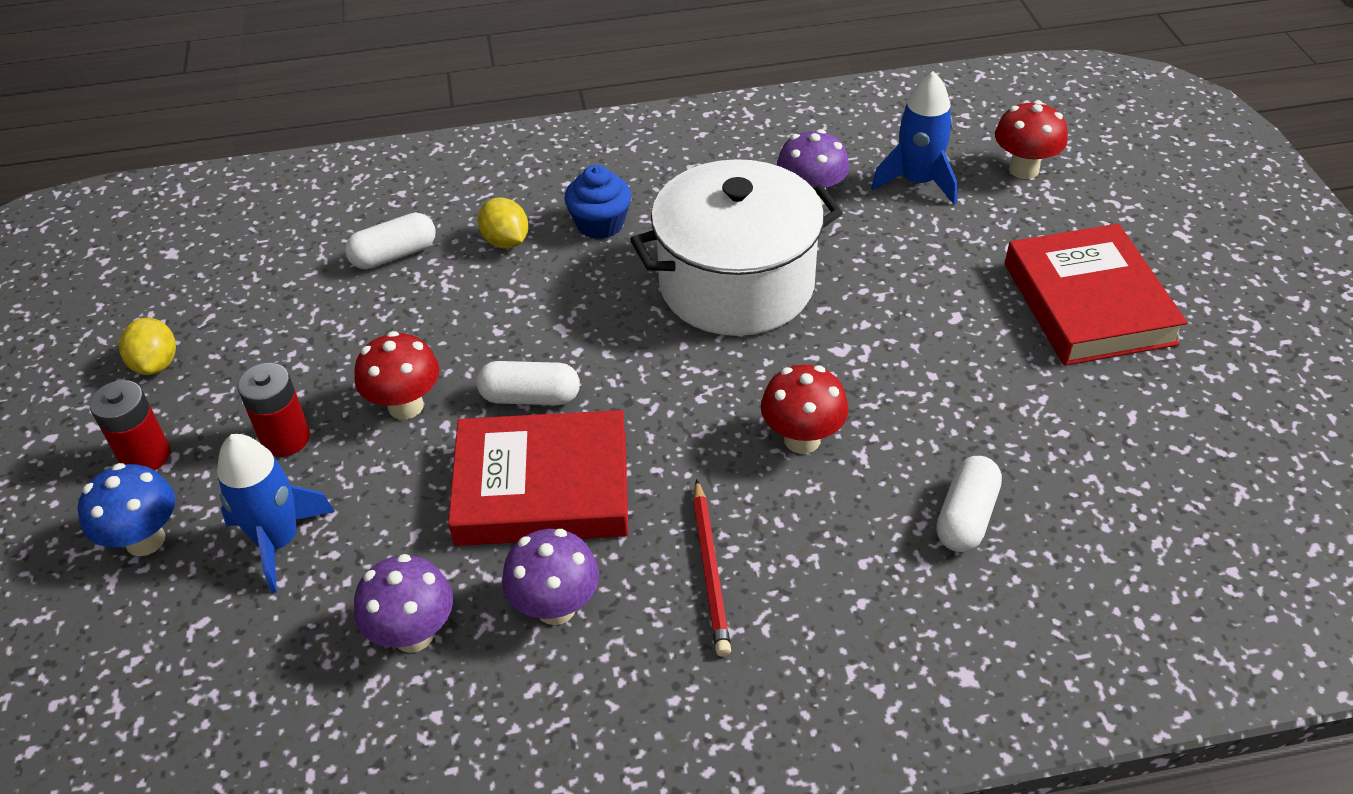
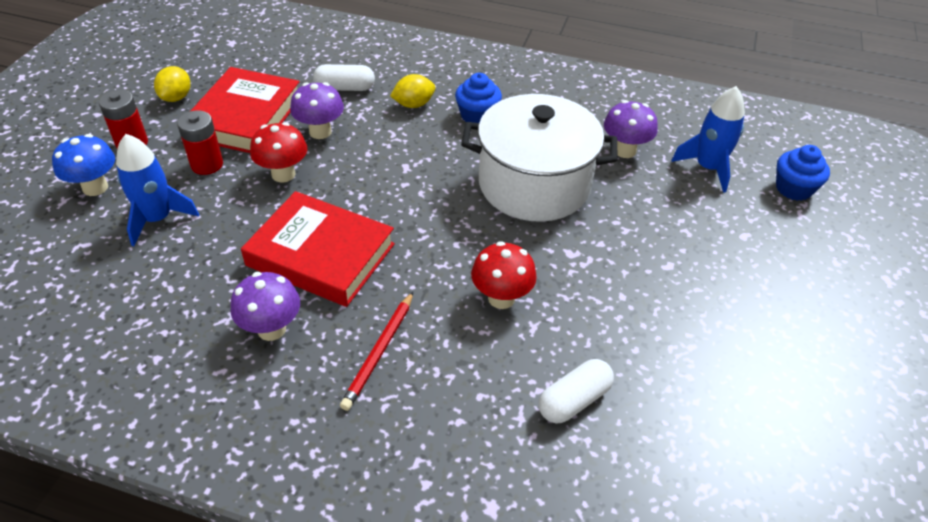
camera: 25 degrees right, 0 degrees up
(413, 634) = (183, 305): purple mushroom -> purple mushroom (320, 132)
(506, 241) = (413, 104): yellow lemon -> yellow lemon turned 75 degrees clockwise
(530, 397) = (356, 199): white capsule -> none
(1024, 169) = (793, 188): red mushroom -> blue cupcake
(1088, 303) = (775, 297): red book -> red book (245, 117)

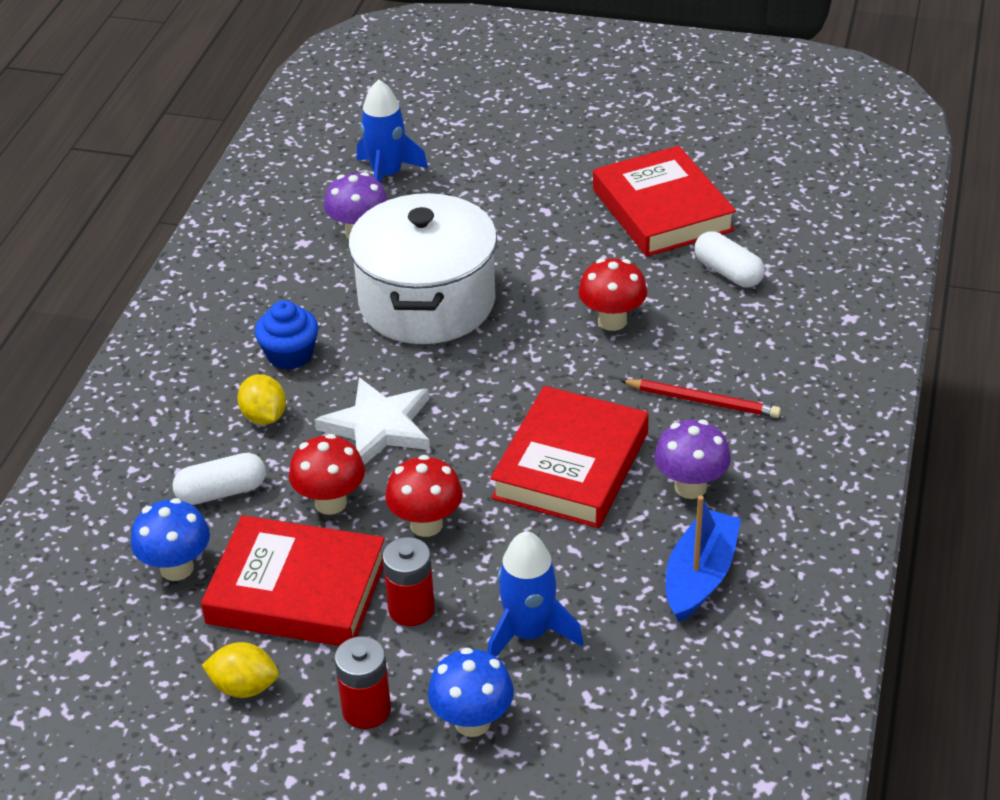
camera: 90 degrees left, 5 degrees down
(168, 323) = (700, 576): none -> blue boat
(284, 72) = (177, 568): none -> blue mushroom
(320, 132) = (330, 502): purple mushroom -> red mushroom
(345, 88) = (222, 492): white capsule -> white capsule turned 75 degrees clockwise
(391, 155) = (378, 426): none -> white star
(679, 356) = (662, 210): none -> red book
(793, 188) = (417, 122): blue cupcake -> none

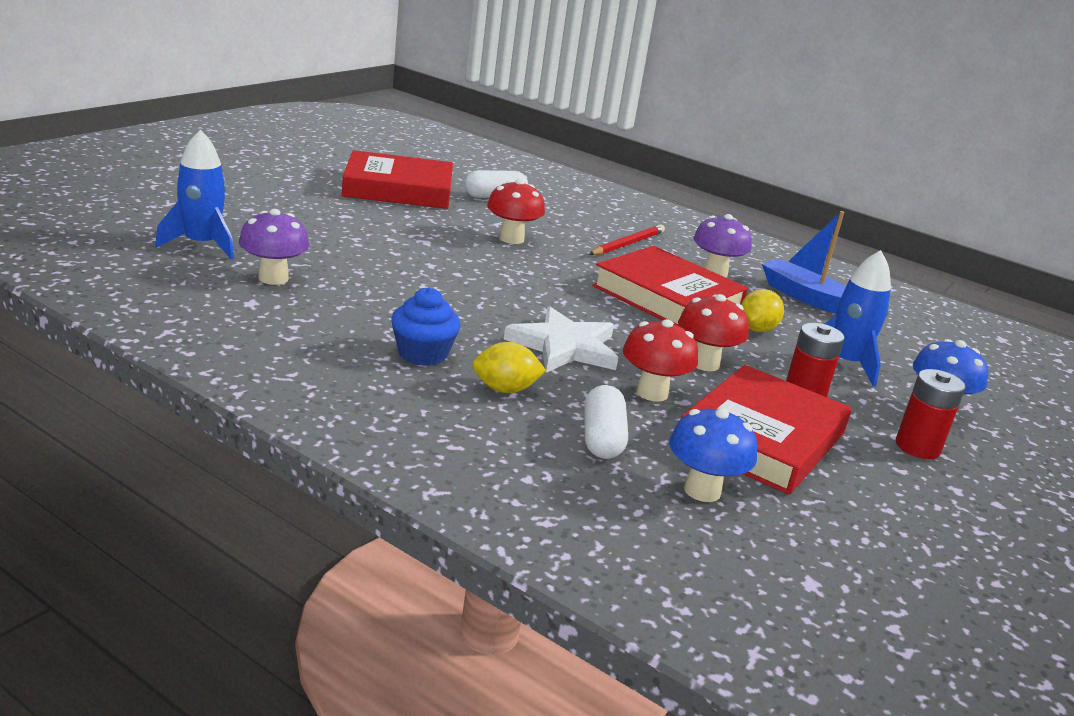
camera: 75 degrees left, 15 degrees down
(244, 687) = (880, 496): yellow lemon -> yellow lemon (756, 329)
(427, 302) = (413, 283): white pot -> none

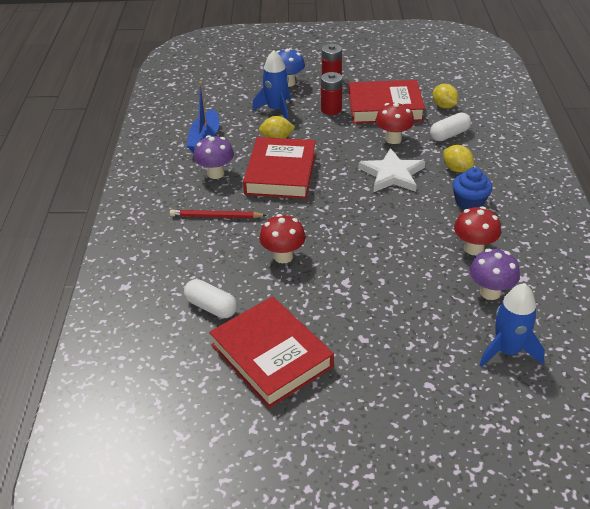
camera: 120 degrees left, 15 degrees up
(702, 490) = (444, 106): blue mushroom -> yellow lemon
(704, 363) = (341, 138): red mushroom -> red mushroom (473, 248)

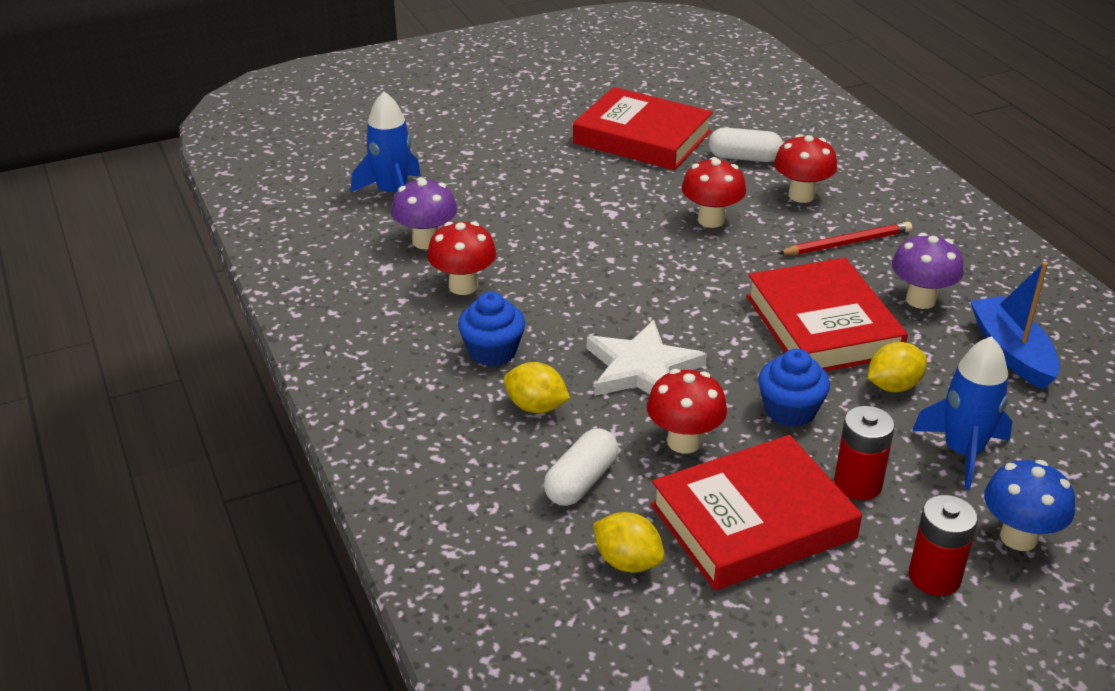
camera: 155 degrees right, 5 degrees down
(206, 260) = (801, 195): none -> red mushroom
(334, 140) = (790, 411): none -> blue cupcake

